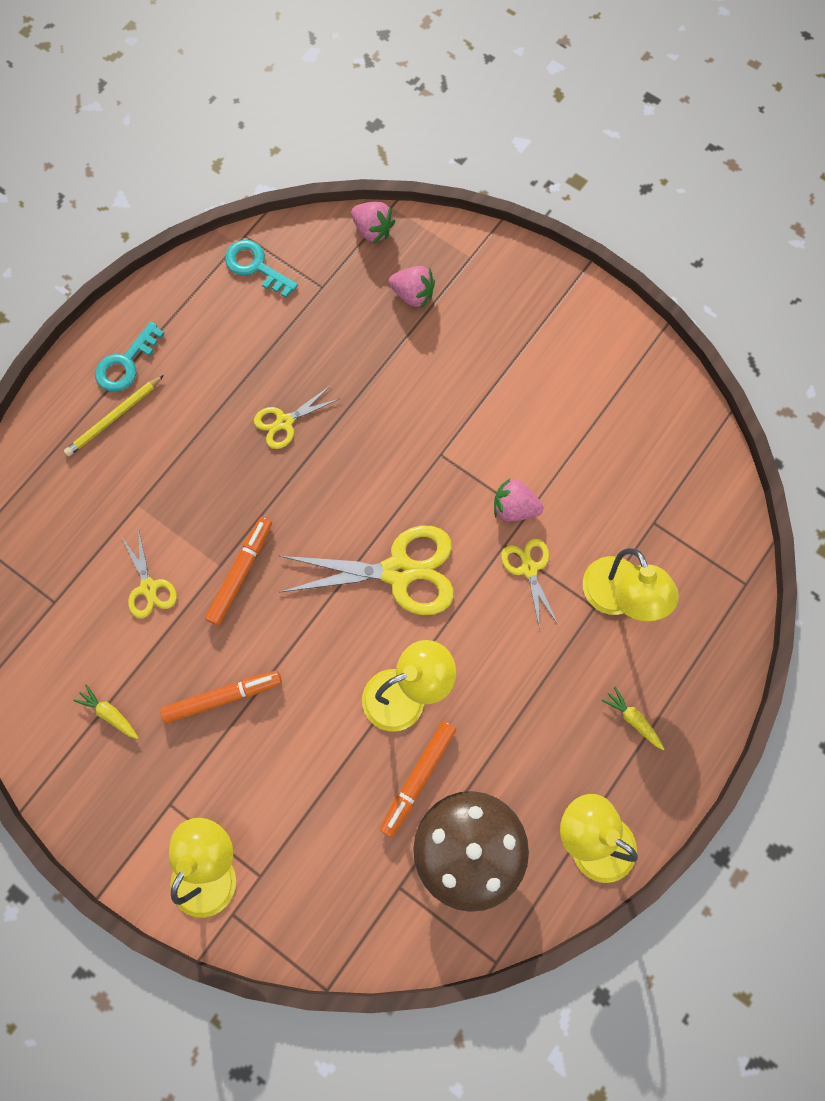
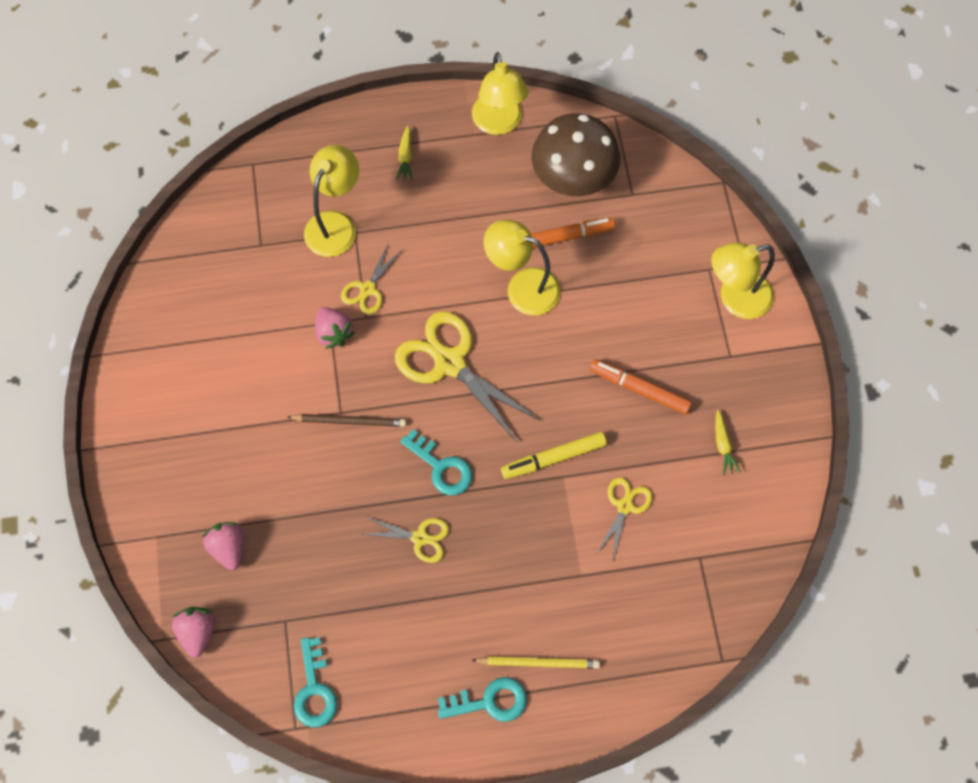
camera: 135 degrees left, 5 degrees down
(241, 573) = (553, 458): orange marker -> yellow marker
(321, 485) = (441, 467): none -> turquoise key
(426, 454) = (349, 421): none -> brown pencil

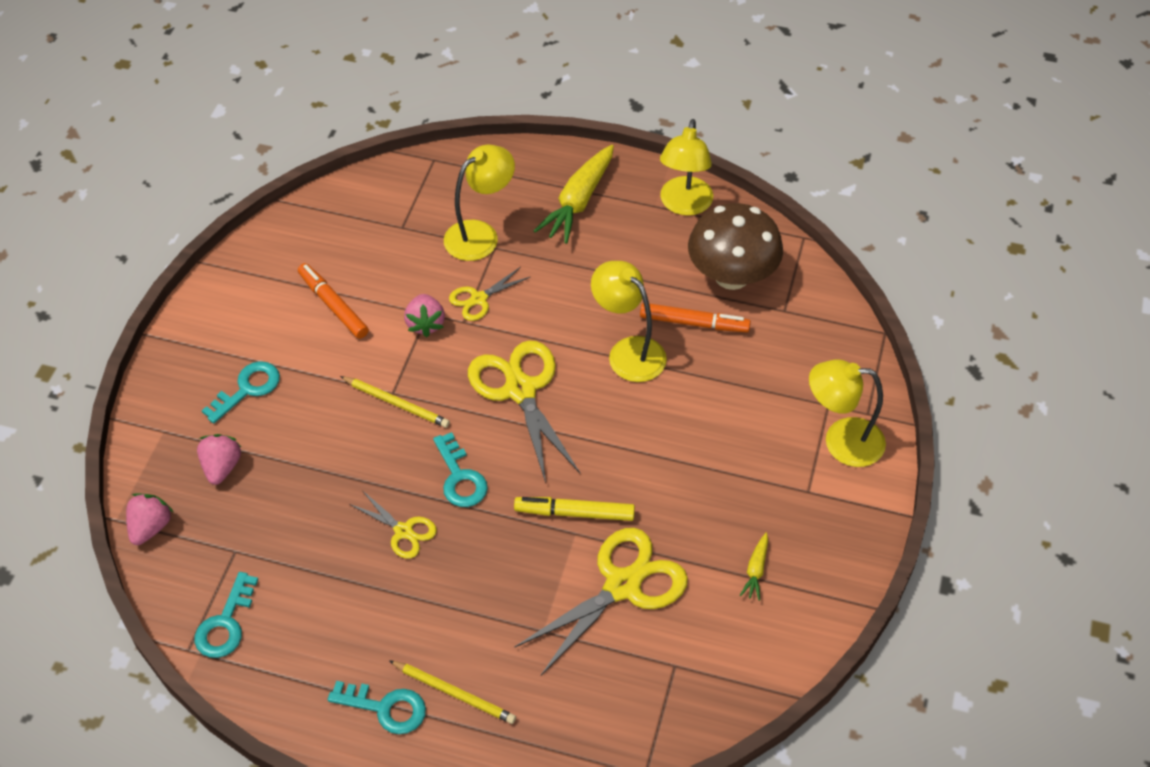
camera: 25 degrees right, 15 degrees down
(209, 463) = (247, 389): none -> turquoise key
(349, 421) = (396, 403): brown pencil -> yellow pencil
(405, 157) = (578, 202): yellow carrot -> yellow carrot, size x2.14
(625, 506) = (622, 585): yellow scissors -> yellow scissors, size x1.91
(639, 389) = (696, 485): orange marker -> orange marker (333, 305)

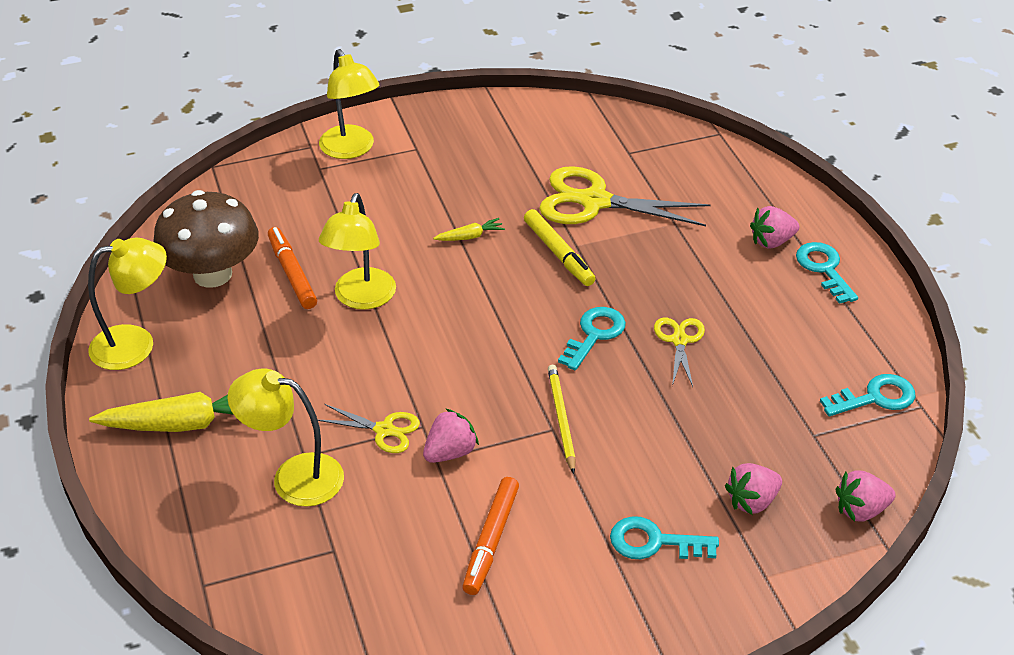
camera: 125 degrees left, 10 degrees down
(454, 693) = (772, 241): yellow pencil -> pink strawberry
(520, 390) = (467, 345): yellow scissors -> none
(756, 570) = (512, 146): yellow carrot -> yellow carrot (470, 236)

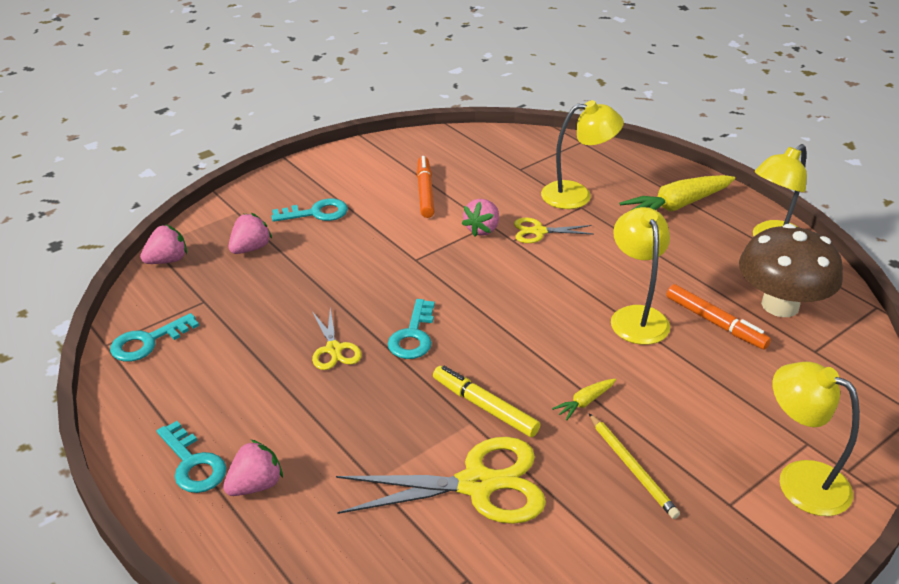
camera: 160 degrees right, 5 degrees down
(561, 419) = (412, 267): yellow pencil -> yellow pencil (632, 467)

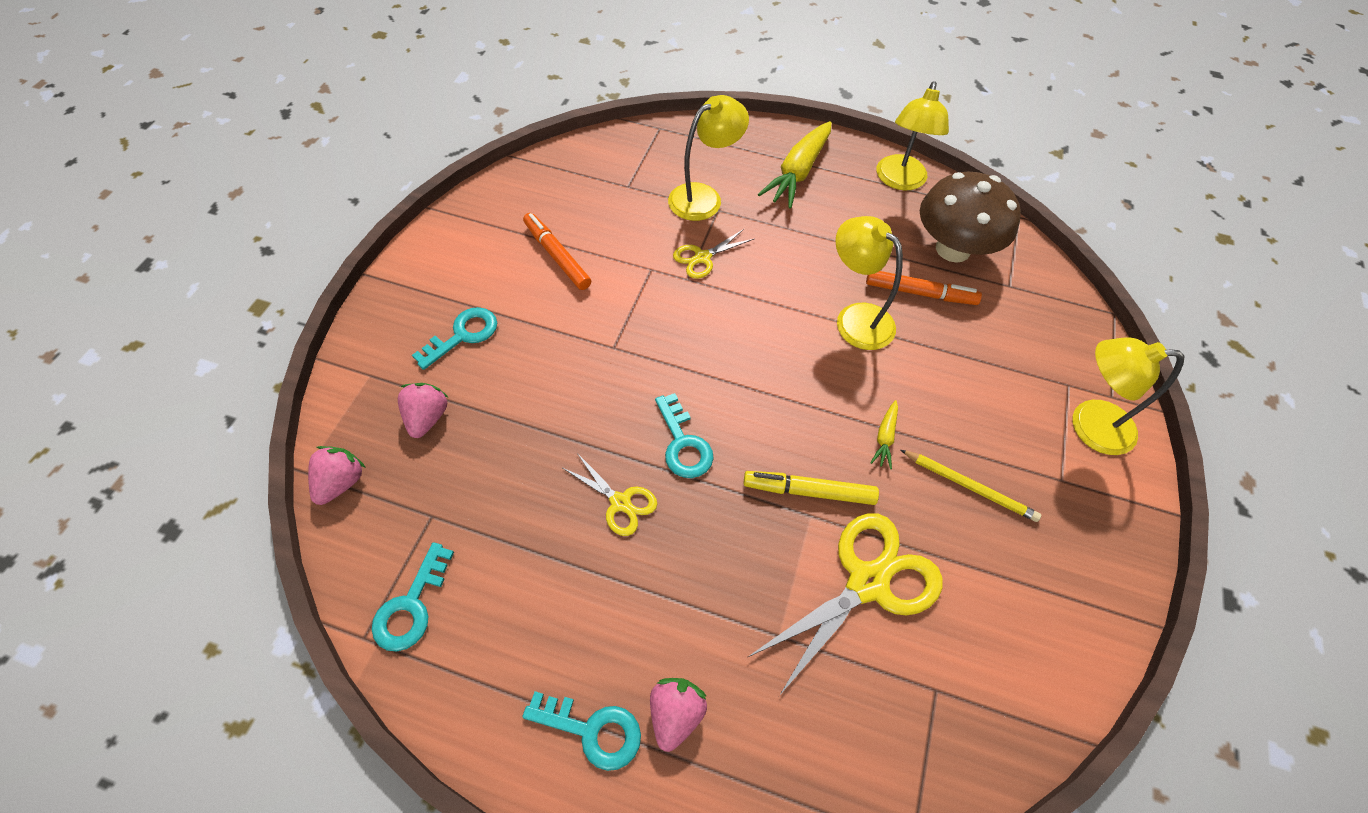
camera: 35 degrees left, 20 degrees up
(482, 229) = (649, 279): pink strawberry -> none

